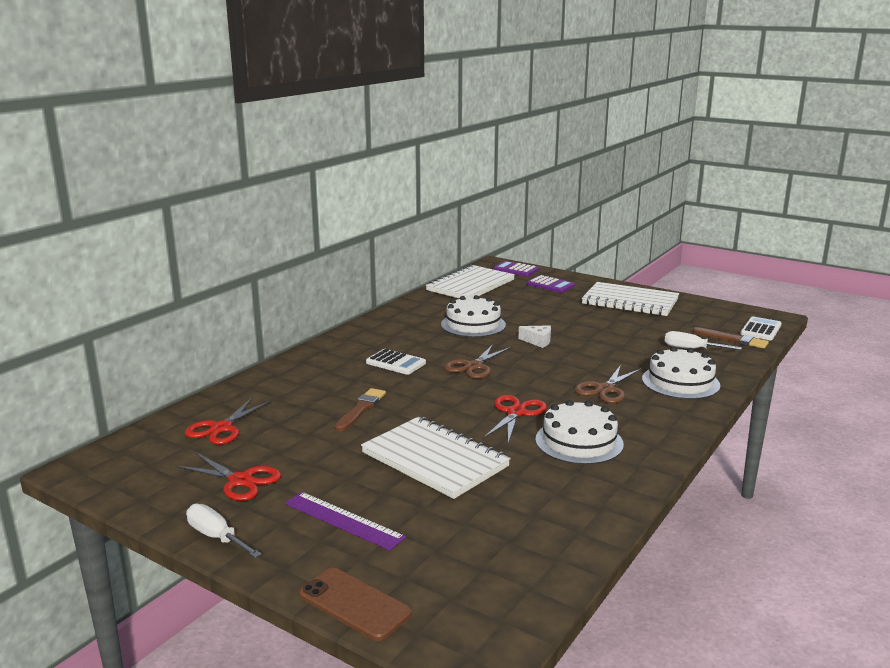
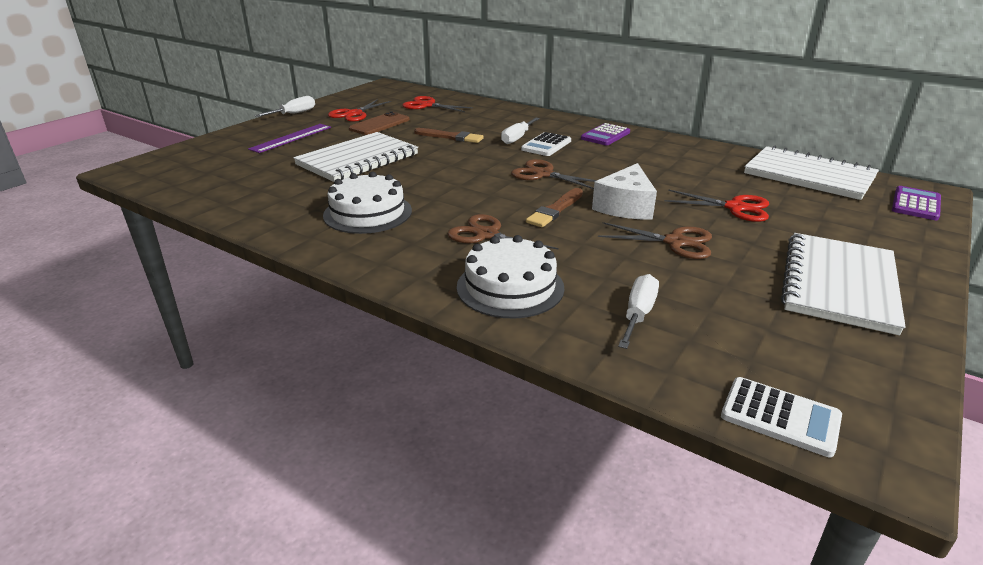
camera: 90 degrees right, 10 degrees up
(354, 604) = (203, 143): brown phone -> brown phone (379, 124)
(371, 375) = (517, 138): none -> white screwdriver
(473, 324) = (664, 175): white cake -> none
(516, 413) = (434, 189): red scissors -> red scissors (735, 208)
(538, 341) = (625, 206): white cheese -> white cheese, size x1.74
(550, 285) = (864, 225): purple calculator -> purple calculator (605, 135)
(593, 332) = (675, 242): none -> brown scissors
(732, 339) = (702, 366): brown brush -> brown brush (555, 210)

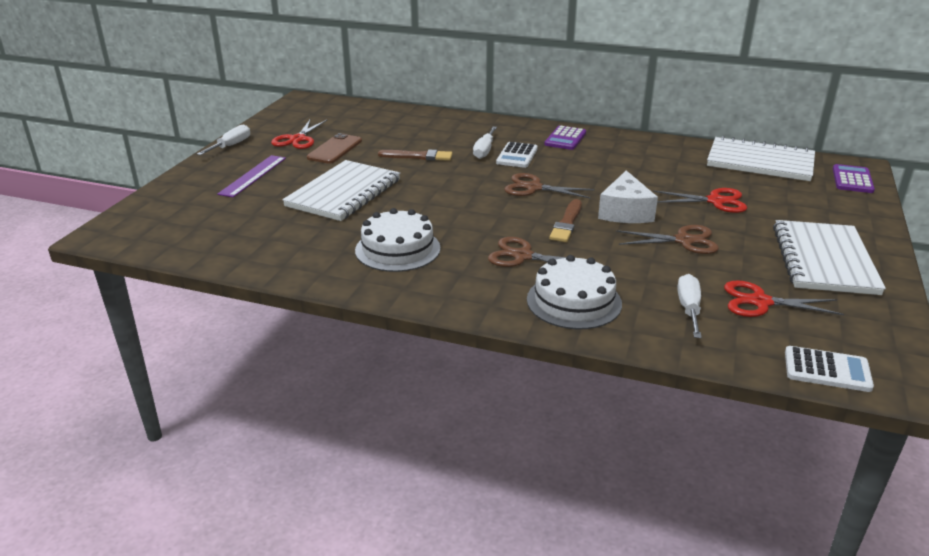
camera: 15 degrees left, 0 degrees up
(427, 105) = (367, 121): red scissors -> red scissors (760, 302)

